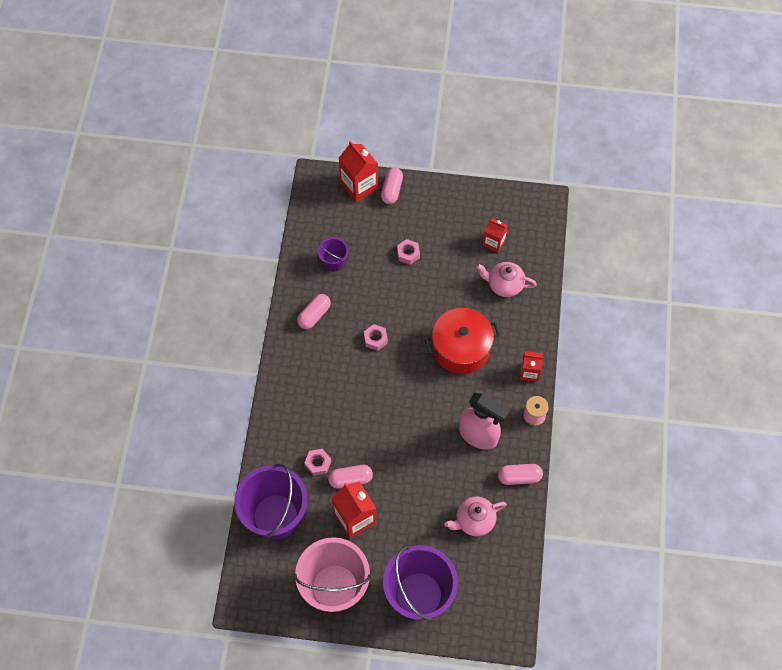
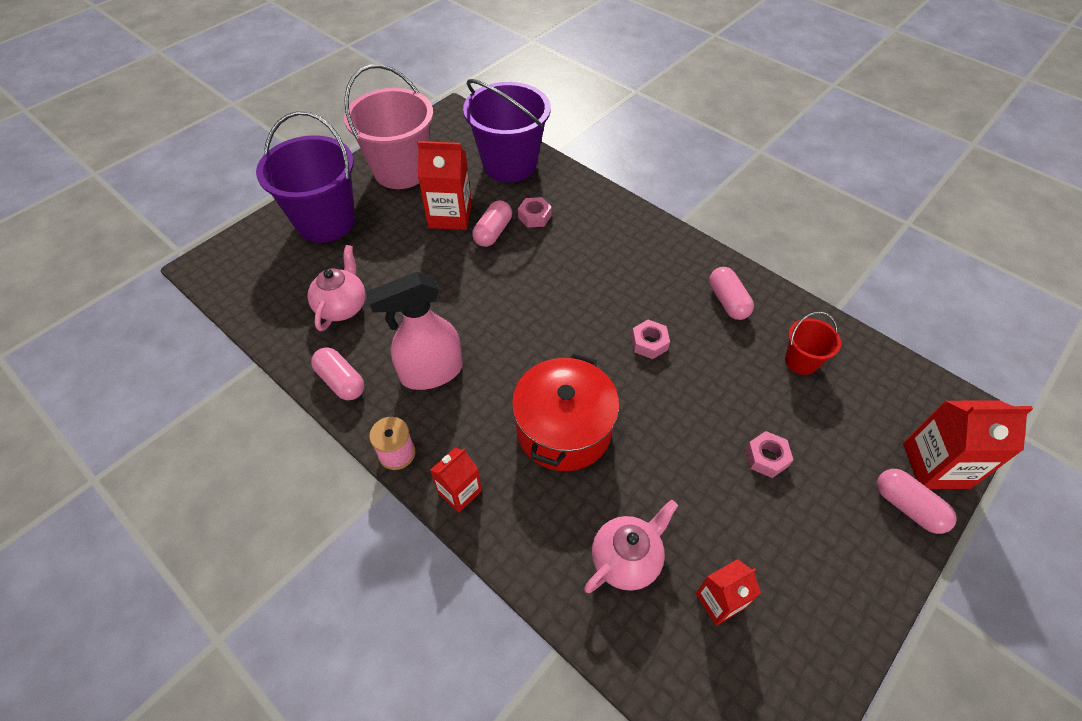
camera: 125 degrees right, 10 degrees down
(334, 262) = (801, 361): purple bucket -> red bucket
(519, 477) = (341, 381): pink capsule -> pink capsule turned 75 degrees counterclockwise

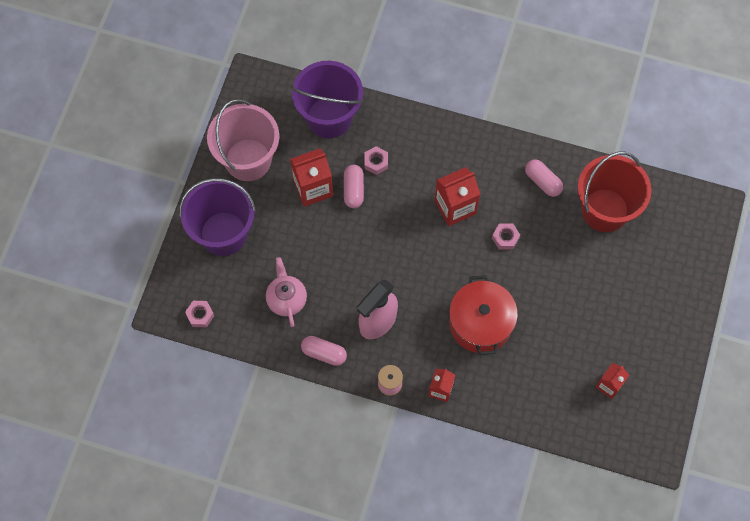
camera: 25 degrees left, 15 degrees up
(626, 559) = (552, 385): pink teapot -> none
(766, 457) = (605, 289): pink nut -> pink nut (200, 315)
(801, 361) = (605, 210): red bucket -> red bucket, size x2.10
(907, 507) = (691, 285): pink capsule -> none
(936, 465) = (701, 251): red carton -> red carton (455, 207)

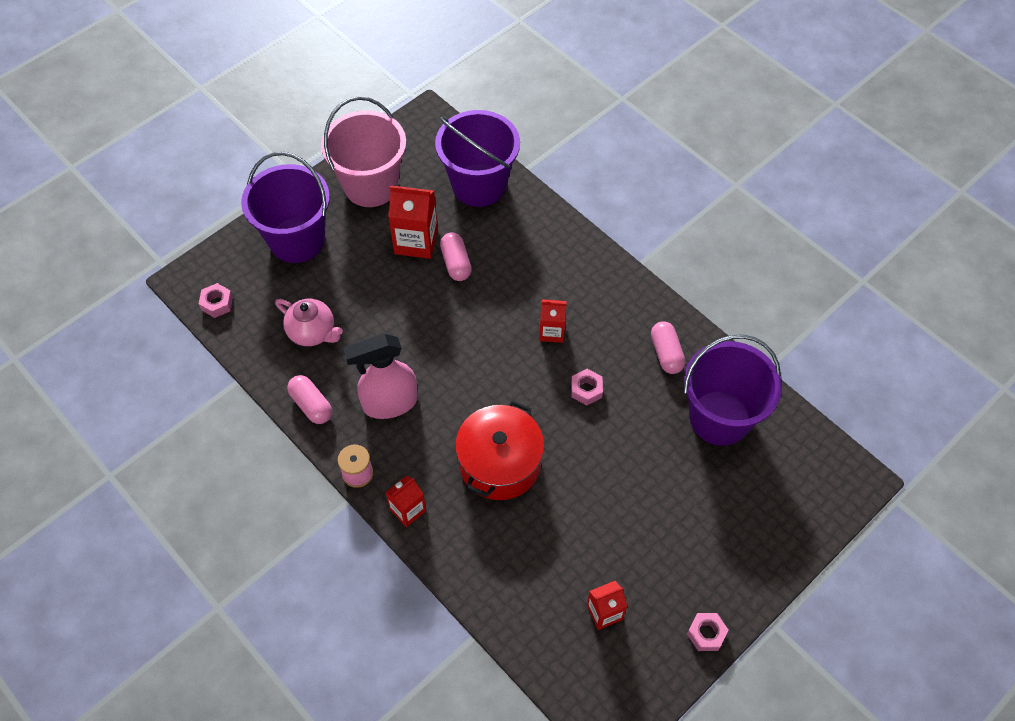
camera: 30 degrees right, 10 degrees down
(286, 299) = (312, 332): pink teapot -> pink teapot turned 105 degrees clockwise
(353, 190) = (456, 263): pink capsule -> pink capsule turned 45 degrees counterclockwise
(376, 162) = (497, 248): pink nut -> pink nut (706, 634)
(455, 207) = (552, 331): red carton -> red carton, size x0.61
(605, 210) = (719, 417): red bucket -> purple bucket

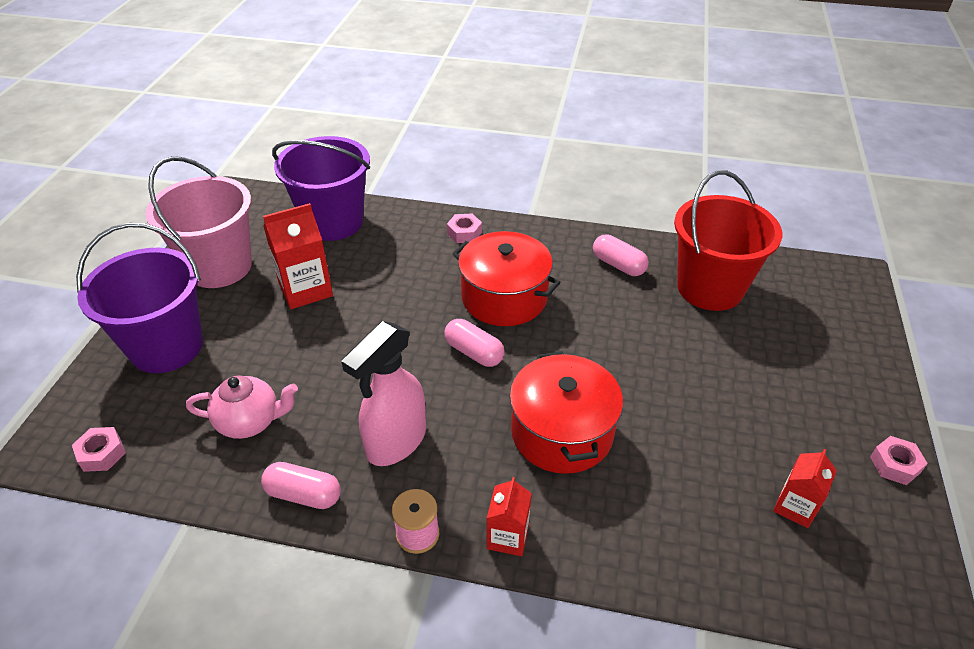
camera: 35 degrees left, 15 degrees down
(456, 263) = (362, 288): pink capsule -> pink capsule (474, 352)
(552, 331) = (504, 297): red carton -> red pot
(586, 390) = (580, 326): pink nut -> pink nut (464, 233)
(719, 417) = (710, 288): purple bucket -> red bucket

